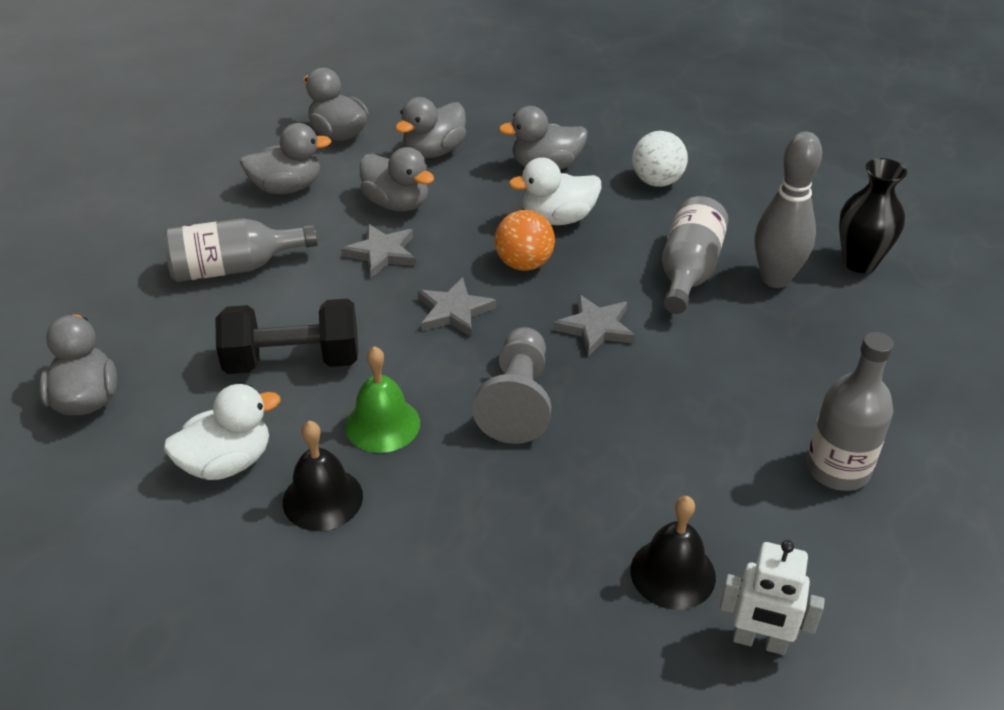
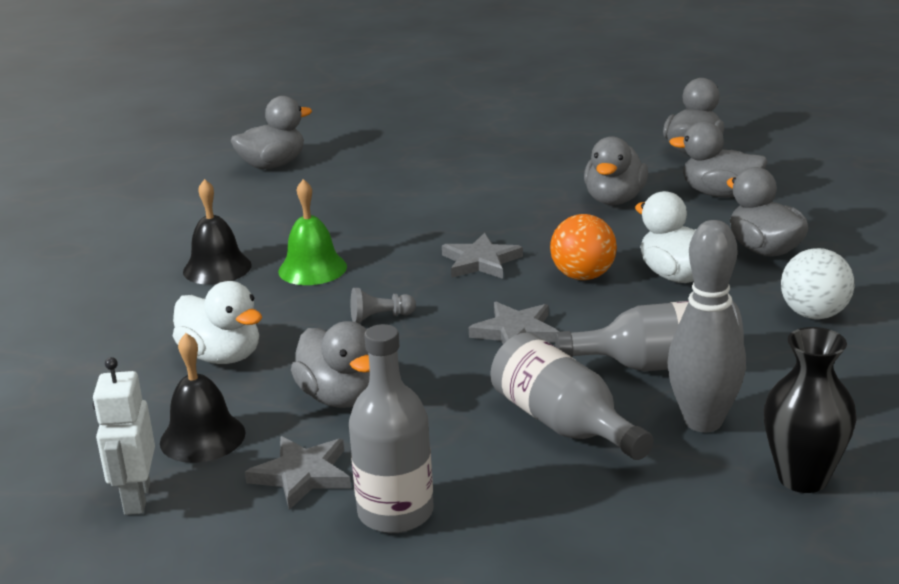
camera: 70 degrees right, 15 degrees down
(227, 462) = (236, 226): white duck -> white duck (222, 356)
(234, 268) = (458, 166): grey bottle -> grey bottle (563, 423)
(287, 188) = (587, 153): grey duck -> grey duck (340, 398)
(293, 361) = (363, 217): black dumbbell -> none
(382, 253) = (534, 212): grey star -> grey star (302, 475)
(517, 401) = (380, 317): grey pawn -> grey pawn, size x0.48

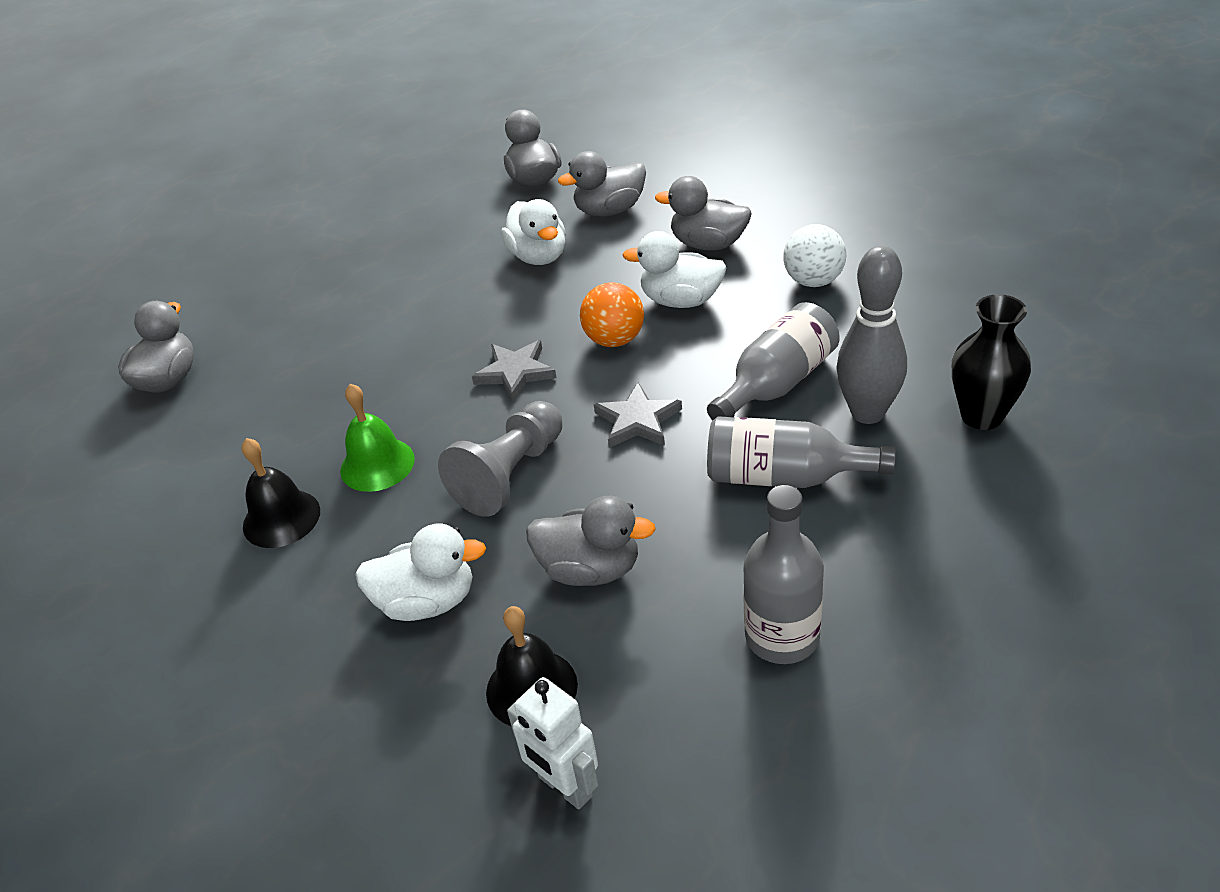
camera: 40 degrees left, 15 degrees up
(302, 475) = (666, 659): grey star -> none
(380, 317) = (510, 474): grey pawn -> grey pawn, size x2.09
(614, 200) = (539, 256): grey duck -> white duck

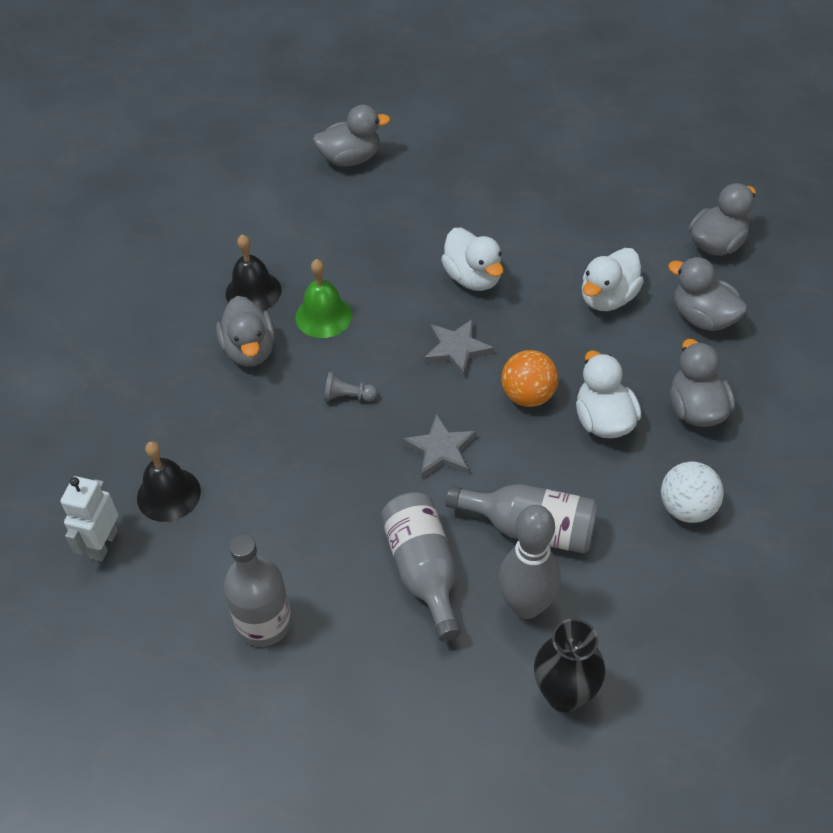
camera: 60 degrees right, 10 degrees up
(427, 601) = (216, 405): white duck -> white duck (473, 278)
(510, 474) = (348, 396): grey pawn -> grey pawn, size x0.48
(590, 569) = (279, 484): grey duck -> grey duck (250, 350)

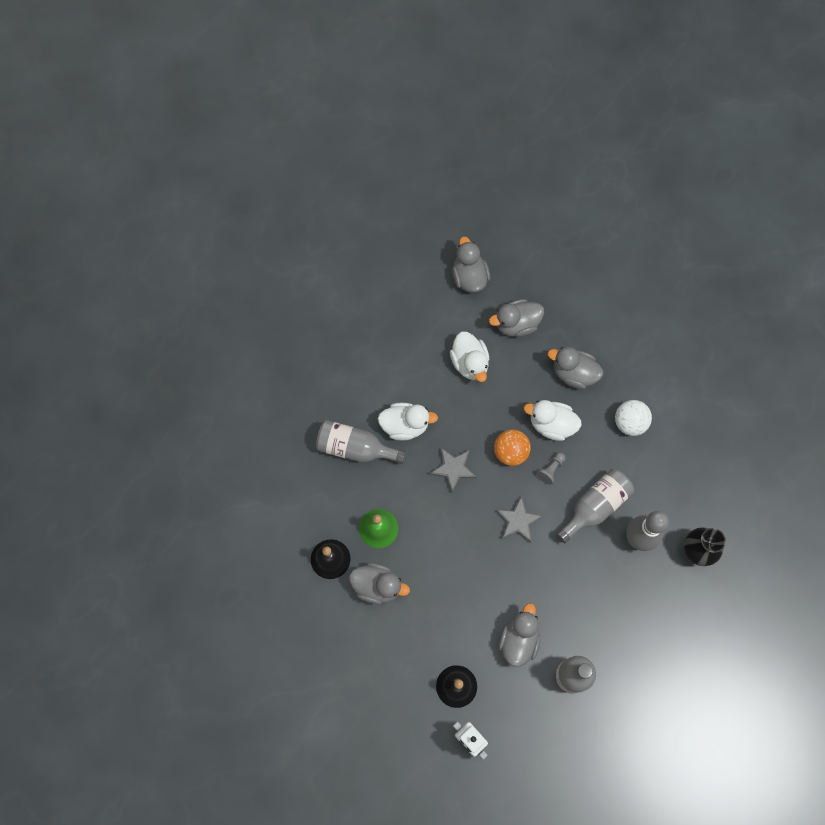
camera: 60 degrees left, 20 degrees up
(348, 396) = (449, 549): grey pawn -> grey pawn (551, 469)
(350, 159) = (252, 435): grey duck -> grey duck (518, 640)
(423, 570) = (588, 576): grey bottle -> grey bottle (355, 448)

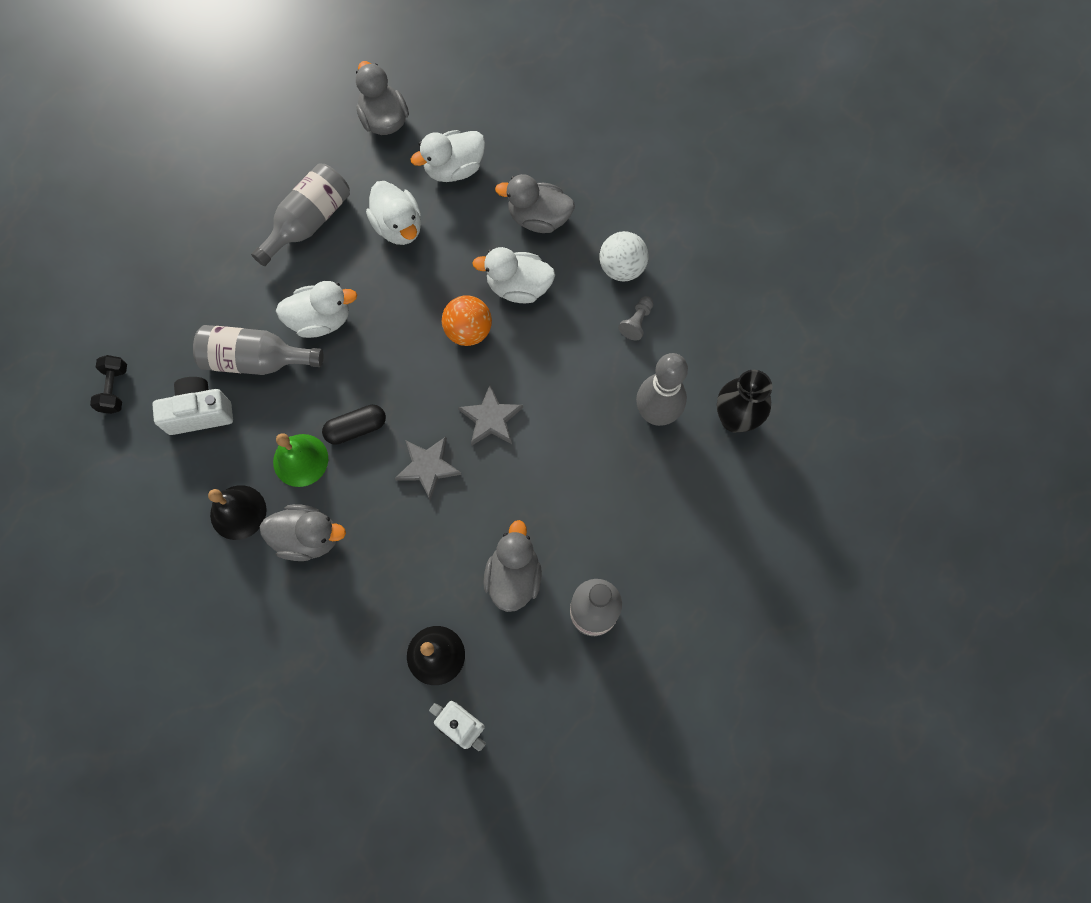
camera: 10 degrees left, 0 degrees up
(252, 453) = (115, 389): none -> black dumbbell
(311, 481) = (200, 413): none -> white camera
(420, 511) = (356, 428): none -> black capsule
(453, 469) = (394, 365): grey star -> grey star (428, 467)
(516, 324) = (454, 168): grey duck -> white duck
(551, 469) = (526, 344): grey pawn -> grey pawn (636, 322)
(595, 506) = (592, 382): grey bottle -> grey bottle (309, 222)

